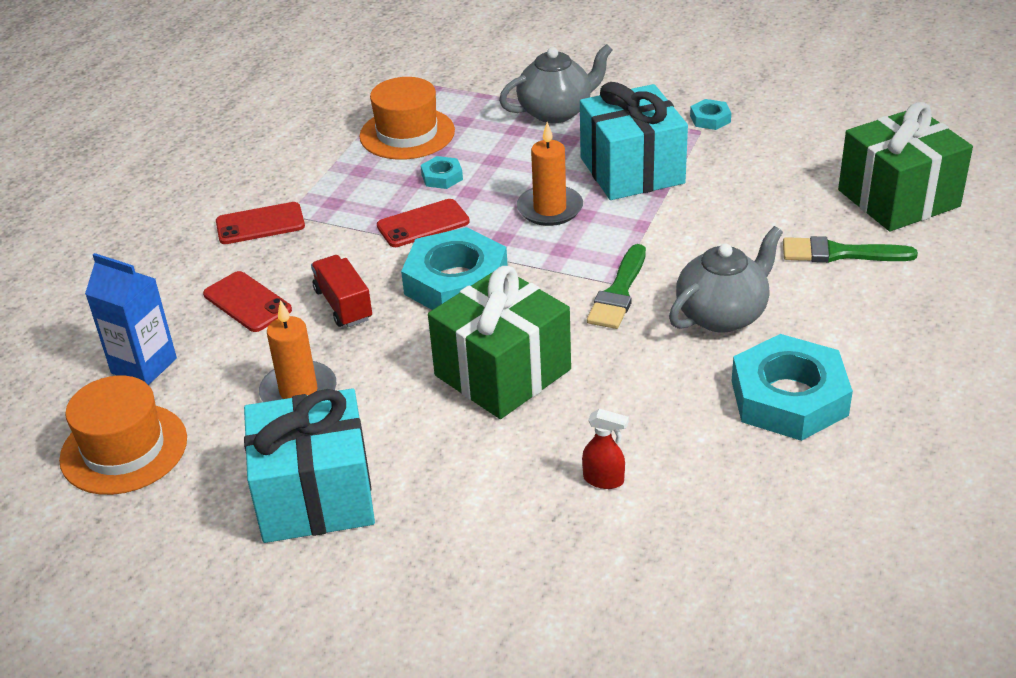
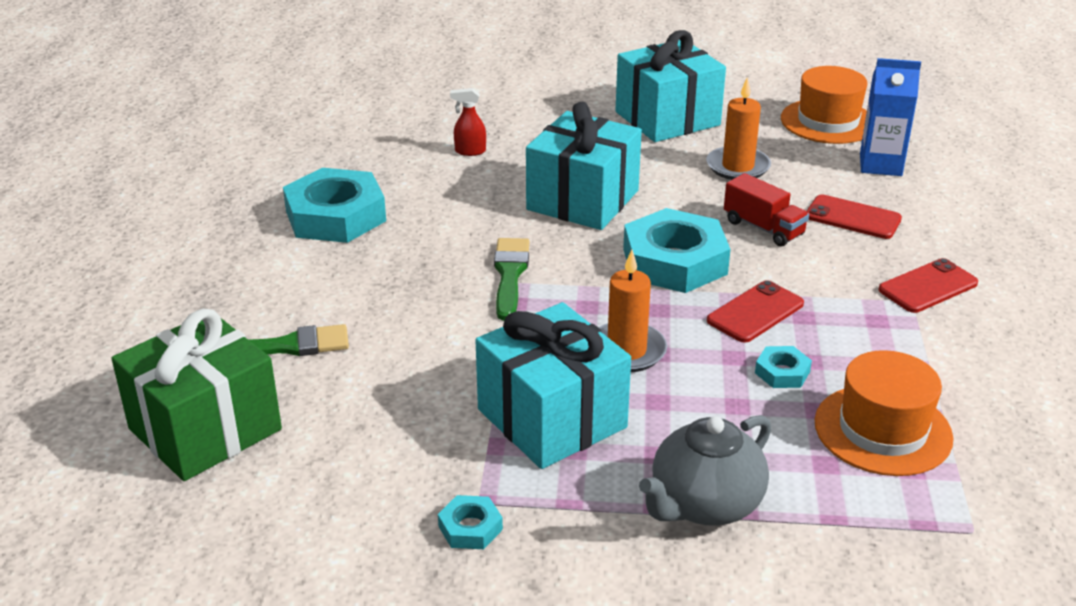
camera: 160 degrees right, 5 degrees down
(502, 372) = (583, 200): green gift -> turquoise gift
(722, 315) = (403, 269): grey teapot -> none

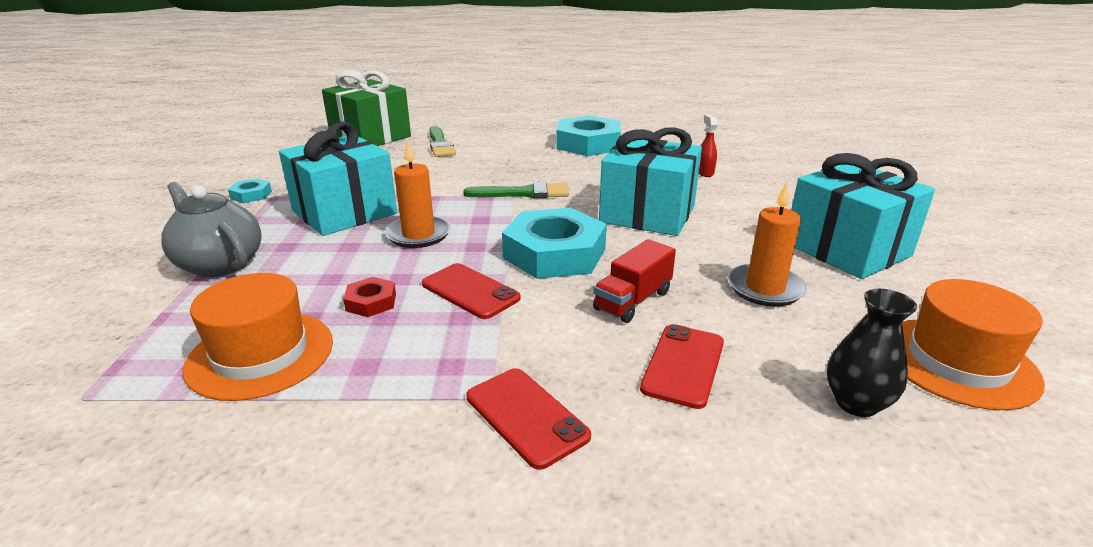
camera: 85 degrees right, 5 degrees down
(782, 372) = (371, 302): turquoise nut -> red nut
(880, 165) = (856, 403): blue carton -> black vase

